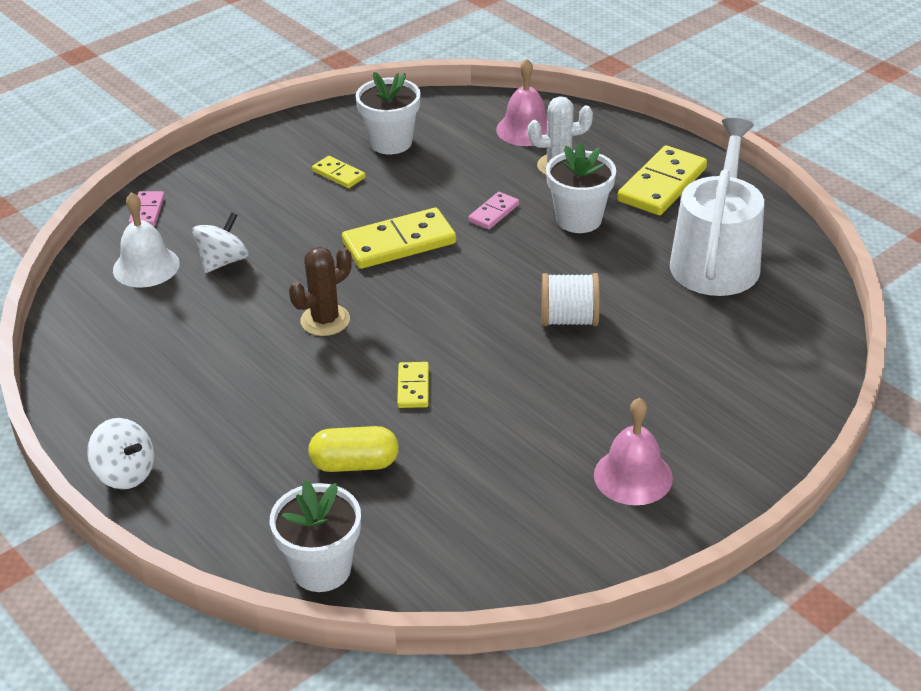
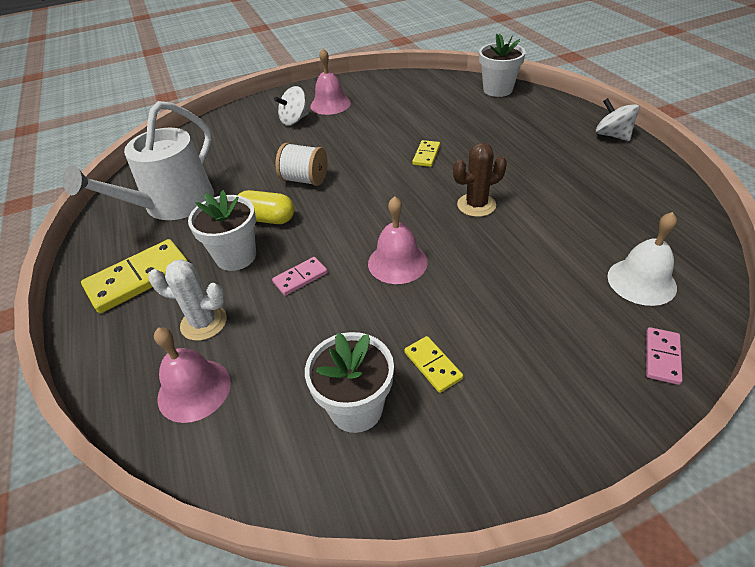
camera: 160 degrees left, 5 degrees up
(223, 261) = (563, 273): white spinning top -> white spinning top (294, 120)
(355, 464) = (472, 124): yellow capsule -> yellow capsule (267, 219)
(399, 243) = (397, 262): yellow domino -> pink bell

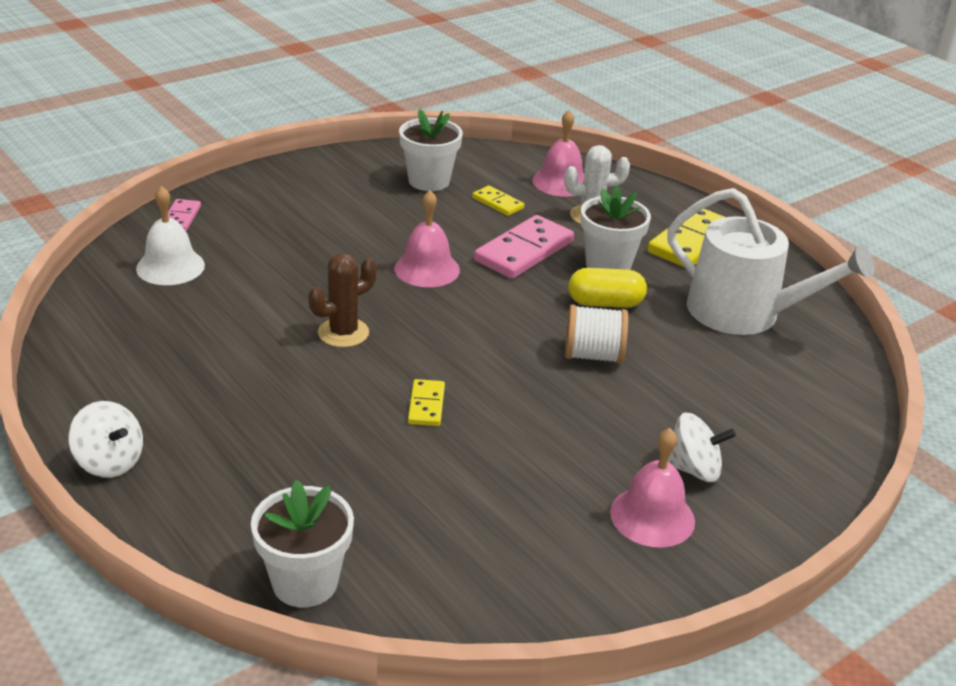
camera: 160 degrees right, 10 degrees down
(172, 204) = (744, 313): white watering can -> white watering can turned 105 degrees clockwise
(294, 120) = (693, 469): white spinning top -> white spinning top turned 60 degrees clockwise
(300, 278) = (524, 251): pink domino -> pink domino, size x1.92
(433, 365) = (374, 203): yellow domino -> yellow domino (497, 203)

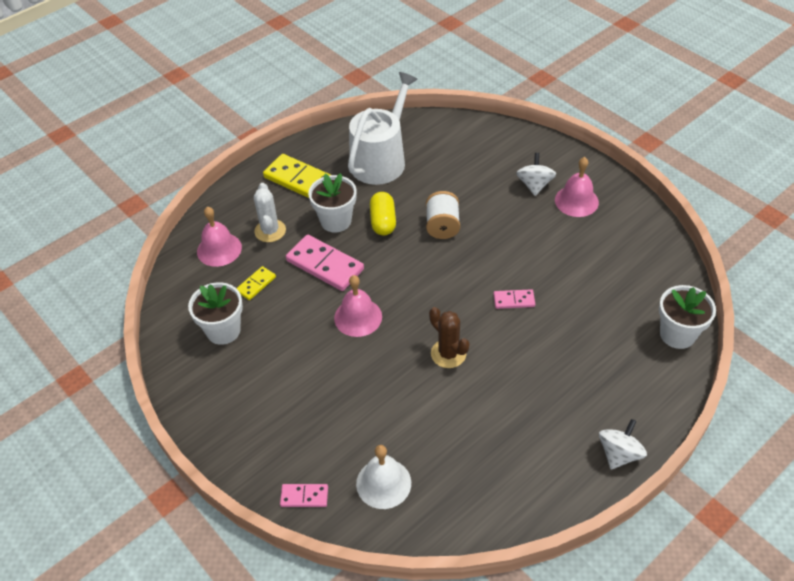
camera: 90 degrees left, 15 degrees up
(426, 405) = (514, 300): yellow domino -> pink domino

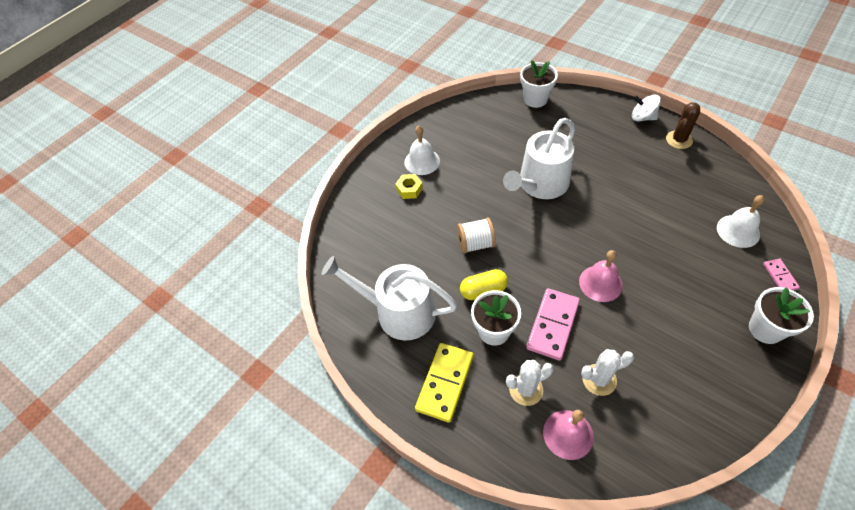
camera: 100 degrees left, 5 degrees up
(223, 330) = (665, 391): white flower pot -> white flower pot (765, 329)
(256, 284) = (599, 380): yellow domino -> white cactus
(448, 354) = (608, 215): brown cactus -> brown cactus (679, 140)
(514, 300) = (540, 184): pink domino -> white watering can
(534, 185) = (409, 189): white spinning top -> yellow nut
(576, 201) = (422, 161): pink bell -> white bell

